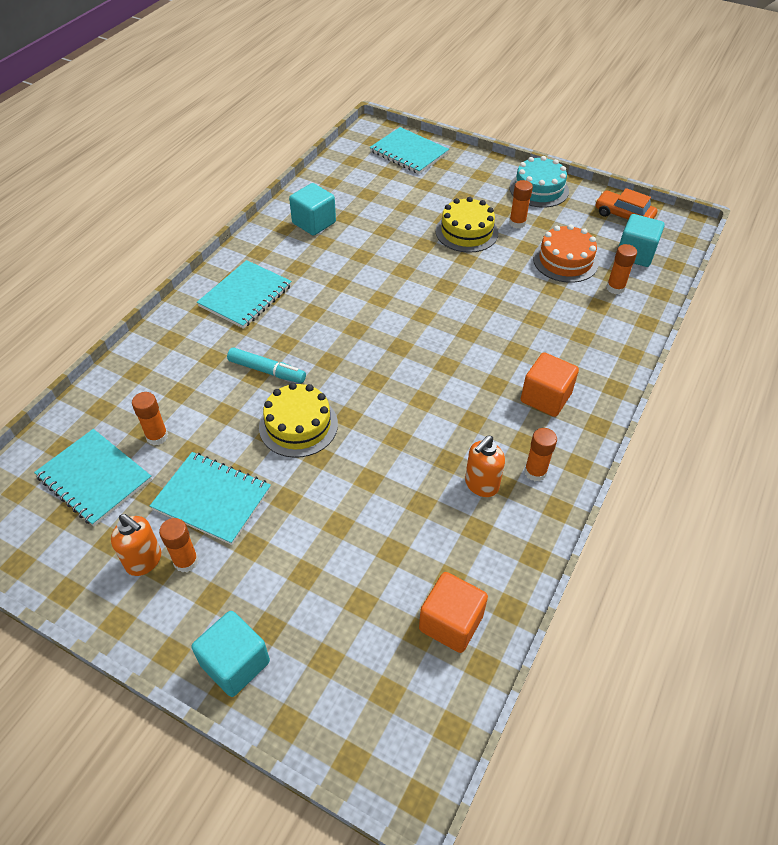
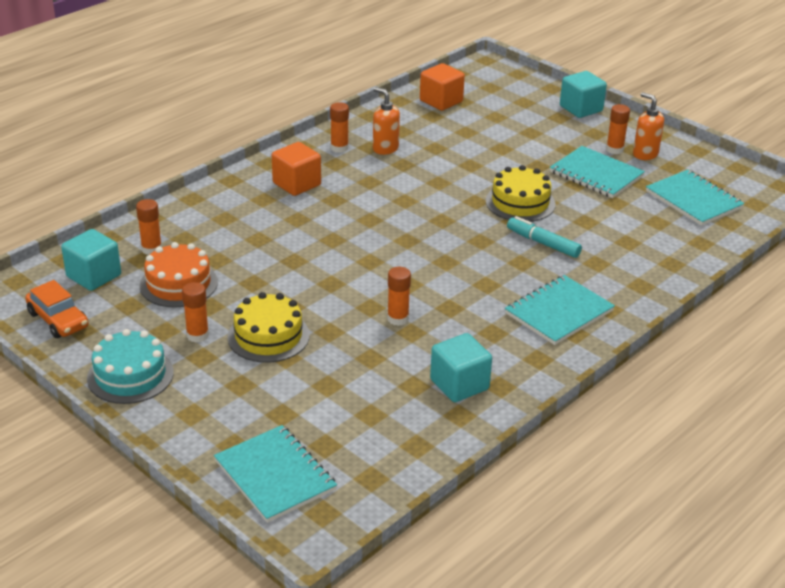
camera: 165 degrees left, 15 degrees down
(157, 436) = (645, 215): orange glue stick -> orange glue stick (398, 319)
(481, 485) = (385, 149): orange soap dispenser -> orange soap dispenser turned 105 degrees counterclockwise

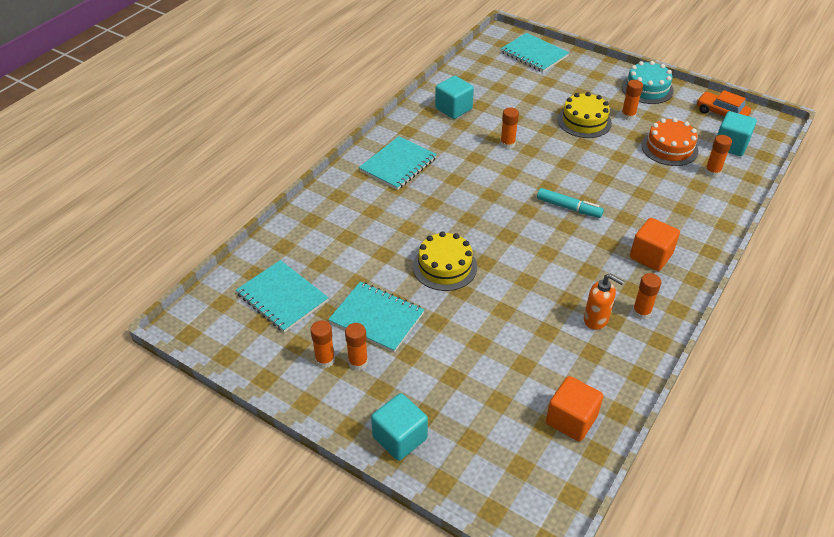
camera: 170 degrees right, 10 degrees up
(543, 243) = (418, 224): turquoise marker -> turquoise marker (569, 208)
(645, 154) = (325, 360): orange soap dispenser -> orange glue stick

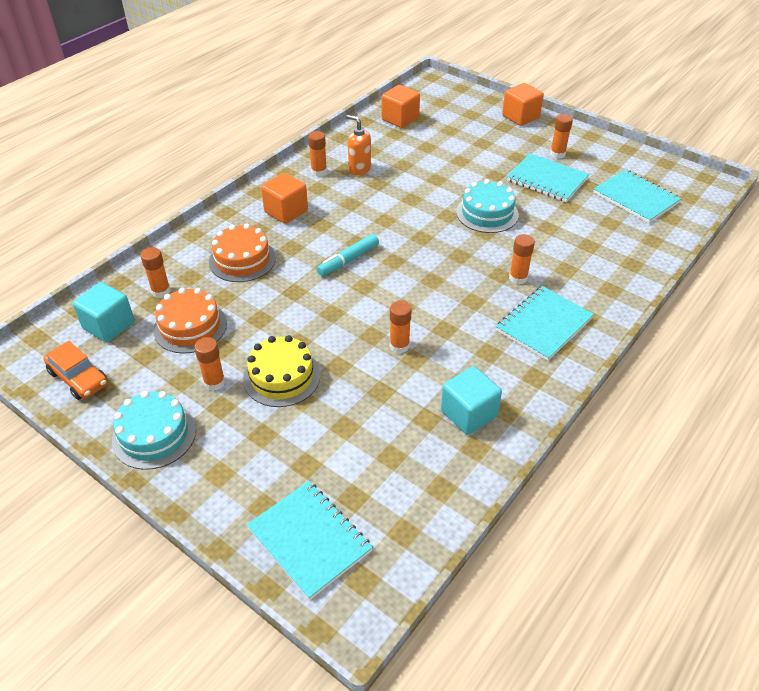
camera: 175 degrees left, 0 degrees up
(325, 360) = (584, 156): orange glue stick -> orange glue stick (518, 278)
(400, 438) = (520, 117): turquoise cube -> orange cube
(445, 266) = (487, 213): yellow cake -> turquoise cake
(569, 208) = (348, 260): turquoise marker -> turquoise marker turned 75 degrees counterclockwise
(663, 202) = (242, 260): none -> orange cake

